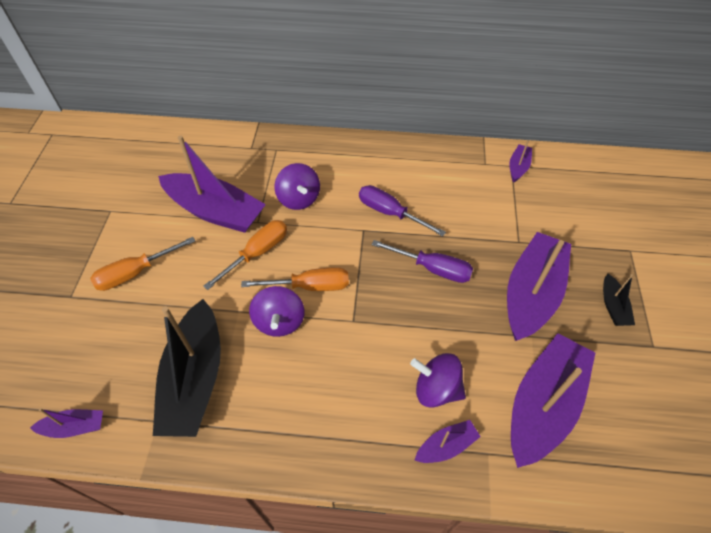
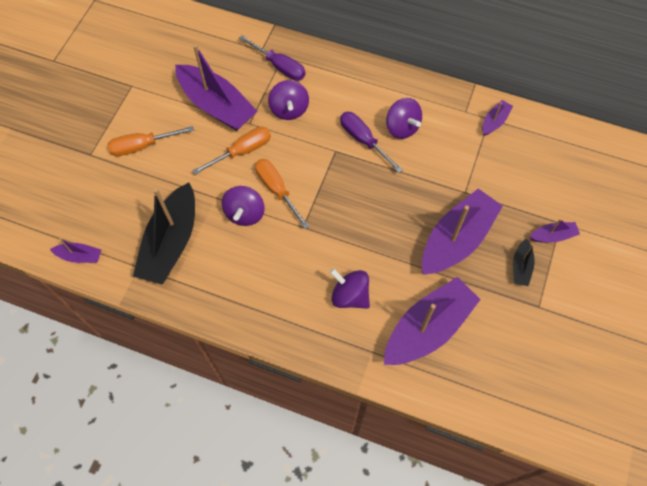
camera: 15 degrees right, 10 degrees up
(310, 286) = (277, 190): orange screwdriver -> orange screwdriver turned 135 degrees counterclockwise
(426, 192) = (402, 127): none -> purple spinning top
(432, 268) = (382, 198): purple screwdriver -> purple screwdriver (280, 66)
(446, 446) = (342, 338): purple boat -> purple boat (552, 236)

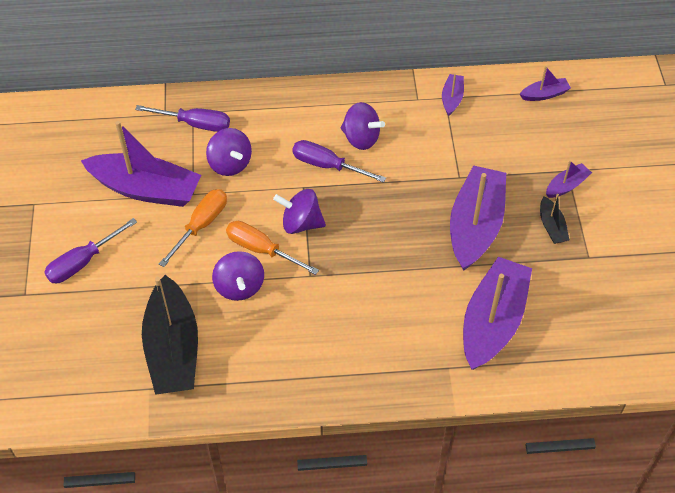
camera: 25 degrees left, 10 degrees down
(80, 256) = (74, 405): purple boat -> purple boat (544, 94)
(142, 146) = (83, 262): orange screwdriver -> purple screwdriver
(350, 296) = (397, 323): purple spinning top -> purple spinning top (301, 223)

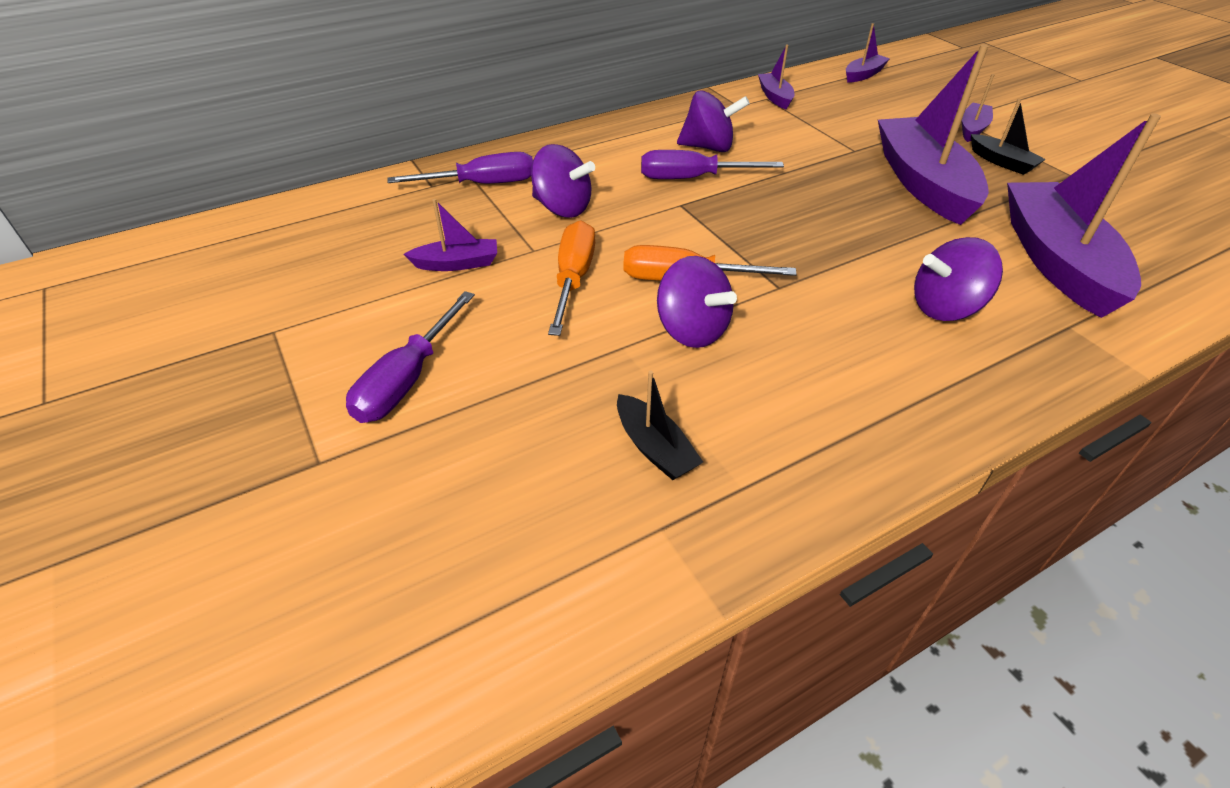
camera: 25 degrees left, 10 degrees down
(146, 189) = (457, 264): purple boat -> purple boat, size x0.46
(173, 348) = (654, 447): black boat -> black boat, size x0.46
(301, 223) = (712, 238): purple spinning top -> purple spinning top (945, 308)

